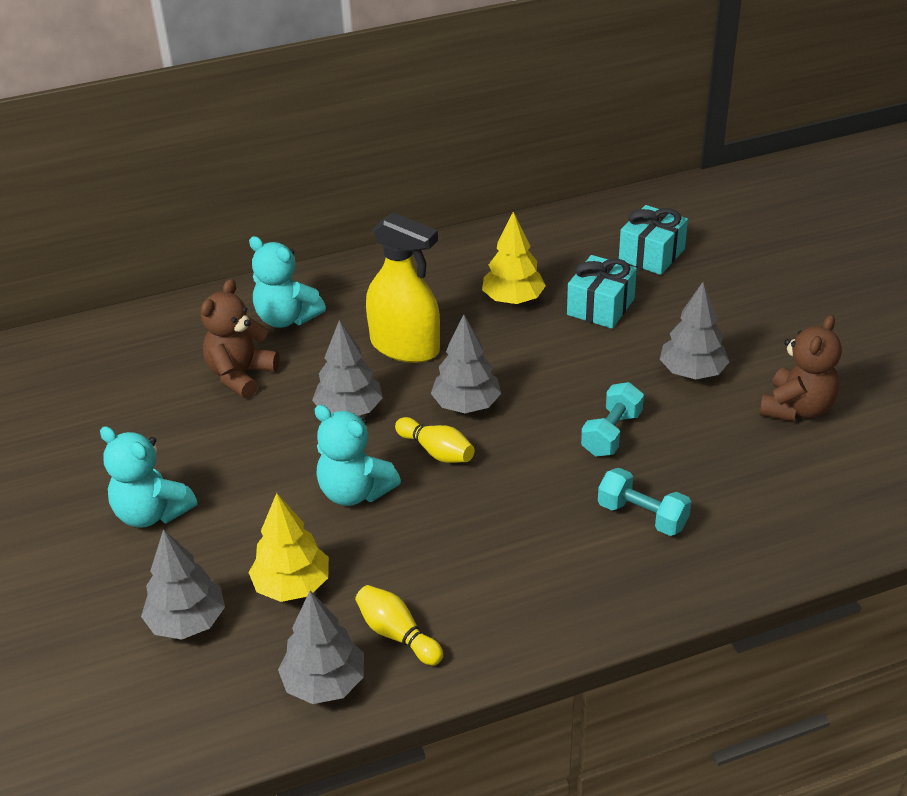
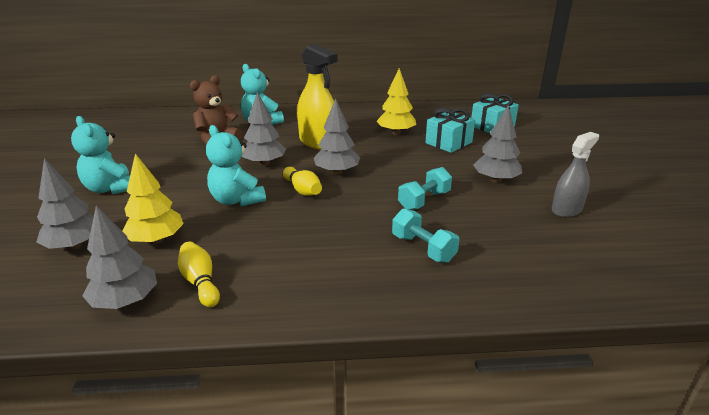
camera: 15 degrees right, 10 degrees down
(796, 408) = (566, 209): brown teddy bear -> grey spray bottle

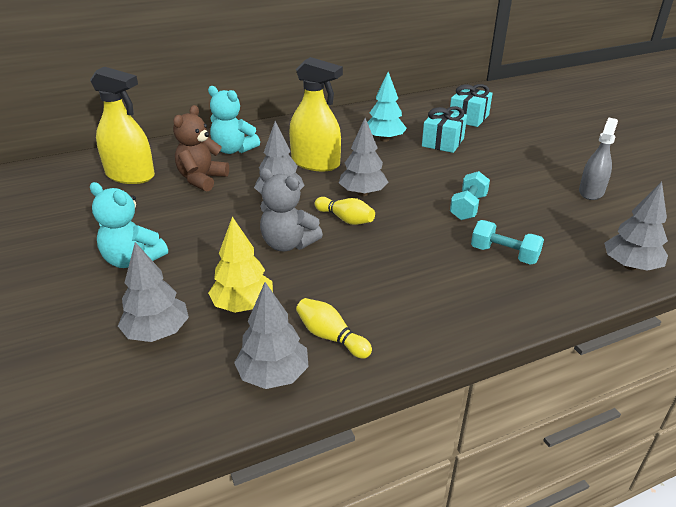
camera: 20 degrees left, 5 degrees up
(168, 129) = (130, 175): none -> yellow spray bottle
(236, 200) = (288, 244): turquoise teddy bear -> grey teddy bear
(396, 133) = (384, 139): yellow tree -> turquoise tree
(495, 180) = (513, 174): grey tree -> grey tree (630, 266)

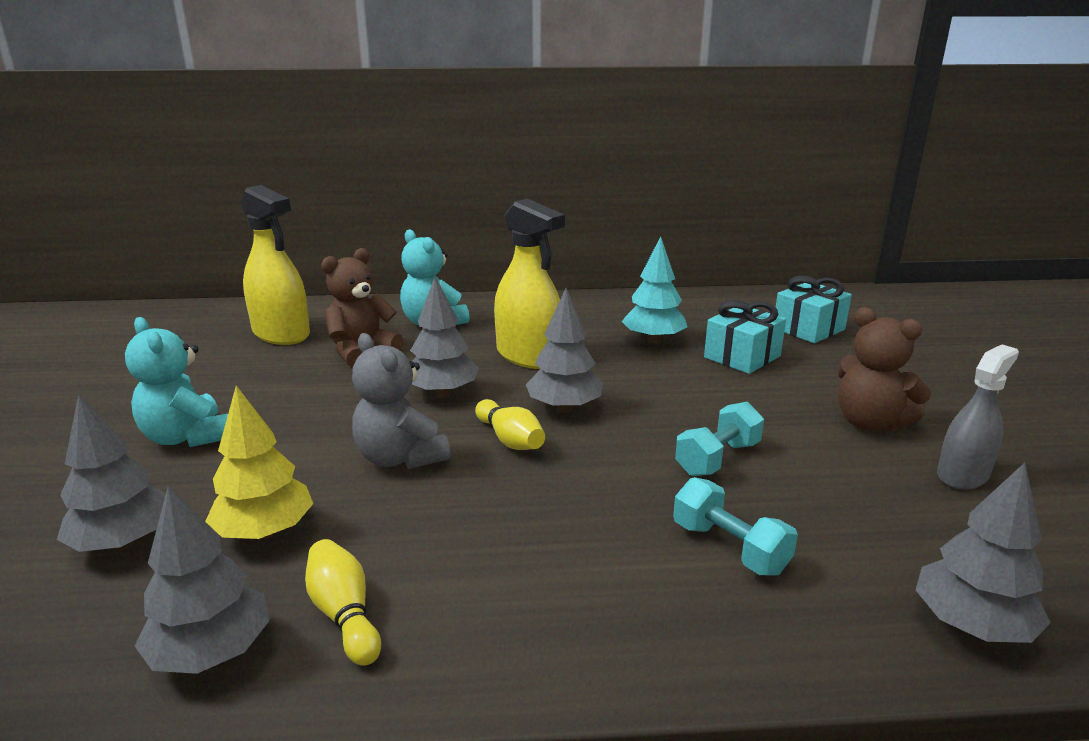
camera: 20 degrees right, 10 degrees down
(532, 171) = (869, 423): none -> brown teddy bear

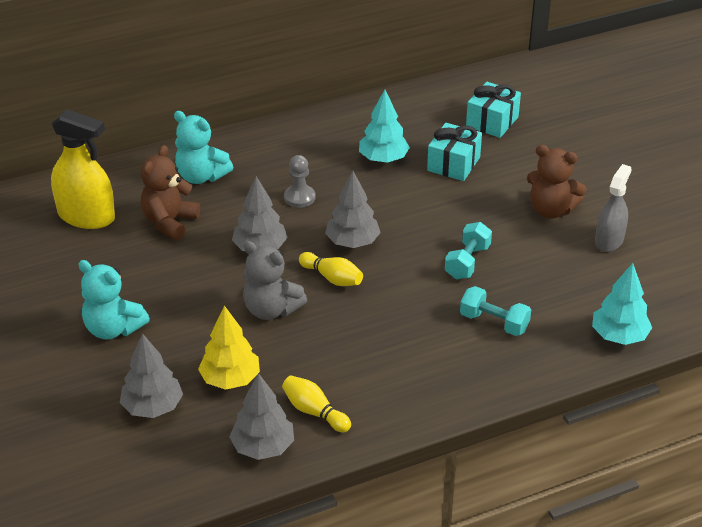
camera: 20 degrees left, 15 degrees up
(528, 356) = (299, 197): yellow spray bottle -> grey pawn
(971, 625) = (619, 336): grey tree -> turquoise tree

